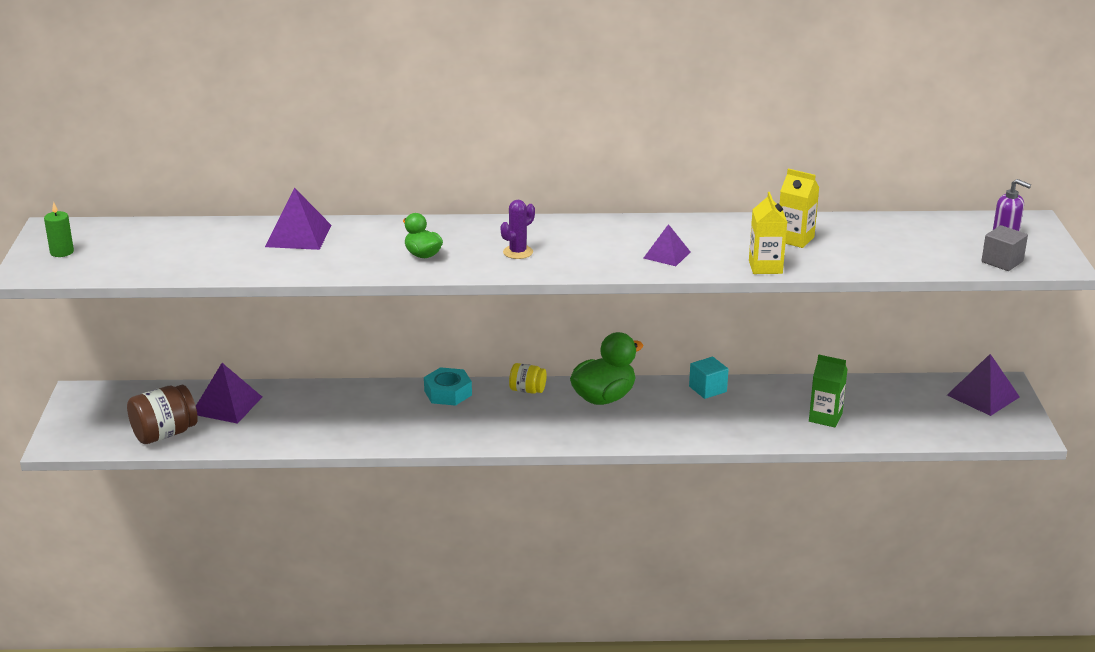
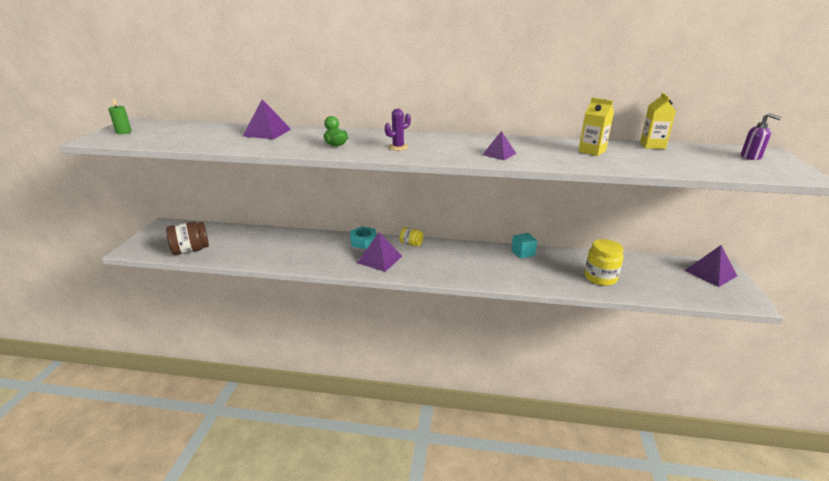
camera: 10 degrees right, 0 degrees up
(227, 405) = (236, 237): purple pyramid -> purple pyramid (380, 259)
(604, 398) = (456, 252): green duck -> none
(765, 267) = (569, 164): yellow carton -> yellow carton (652, 145)
(825, 418) = (600, 277): green carton -> yellow jar
(1002, 261) = (755, 172): grey cube -> none

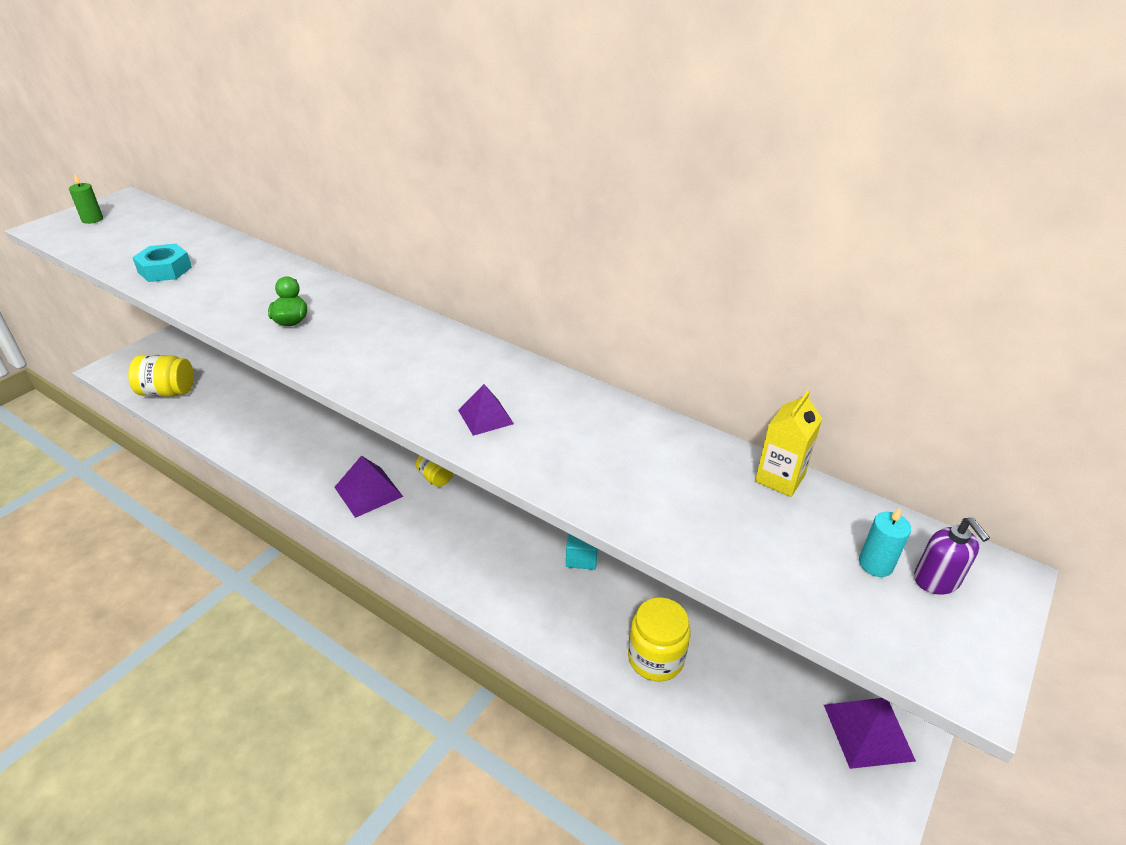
camera: 25 degrees right, 10 degrees up
(191, 250) = (167, 392): brown jar -> yellow jar
(267, 132) = (243, 265): purple pyramid -> none
(363, 241) = (377, 449): turquoise nut -> turquoise nut (165, 270)
(398, 147) = (364, 352): purple cactus -> none
(592, 151) = (646, 459): yellow carton -> none
(725, 158) = (875, 564): none -> turquoise candle

